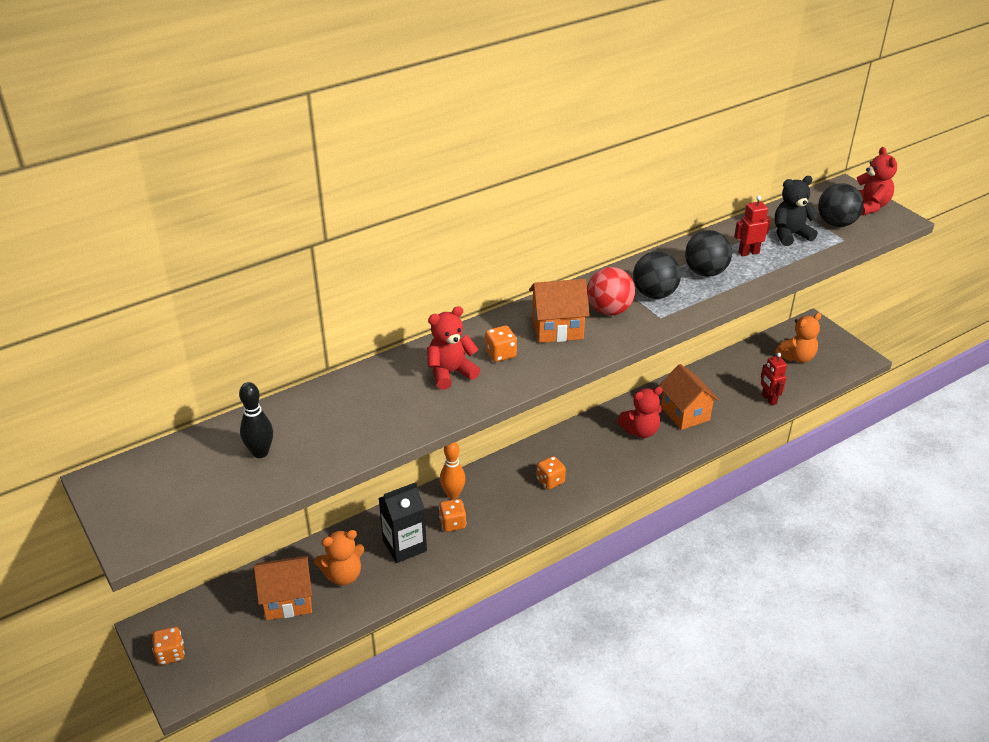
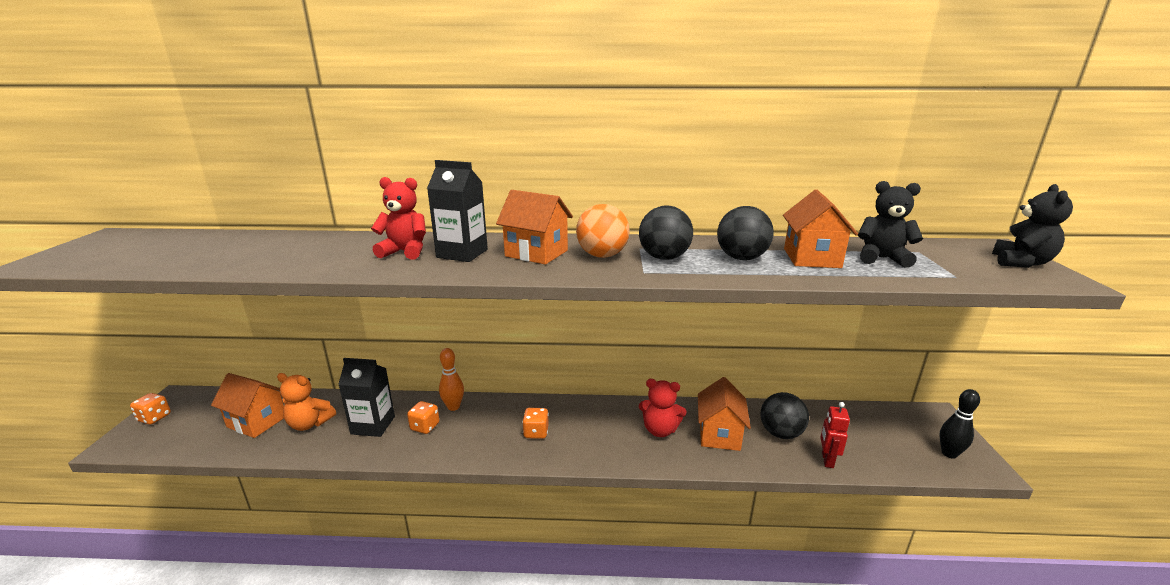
camera: 35 degrees right, 15 degrees down
(260, 452) = (202, 250): black bowling pin -> black bowling pin (949, 453)
(500, 354) = (462, 253): orange dice -> black carton
(609, 310) = (602, 256): red ball -> orange ball
(748, 252) = (811, 258): red robot -> orange house
(797, 357) = (894, 436): orange teddy bear -> none
(836, 223) = (957, 264): black ball -> black ball (780, 433)
(869, 206) = (1021, 262): red teddy bear -> black teddy bear

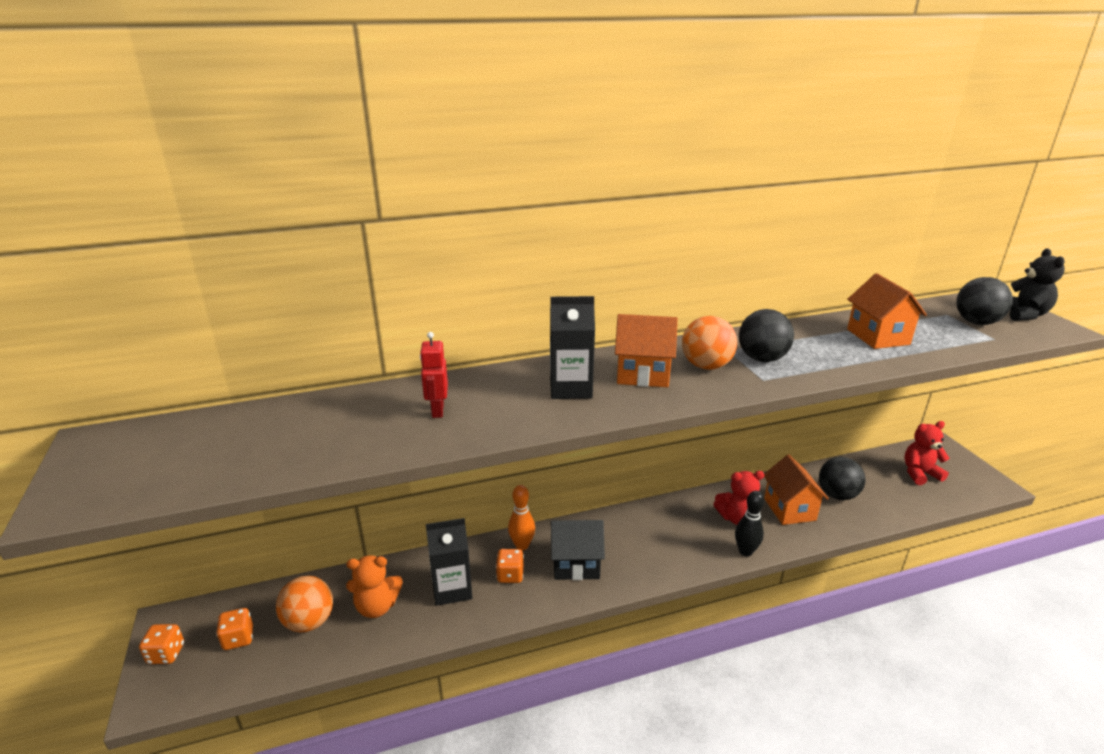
camera: 20 degrees left, 5 degrees up
(257, 422) = (309, 622): orange house -> orange ball
(405, 252) = (508, 397): red teddy bear -> red teddy bear (920, 473)
(484, 432) = (576, 564): none -> black house
(536, 432) = (627, 551): orange dice -> orange dice (238, 638)
(741, 258) = (825, 347): black ball -> black ball (976, 322)
(827, 460) = (886, 511): red robot -> red robot (437, 410)
(882, 258) = (928, 328): black teddy bear -> none
(949, 453) = (967, 480): black bowling pin -> black bowling pin (745, 551)

